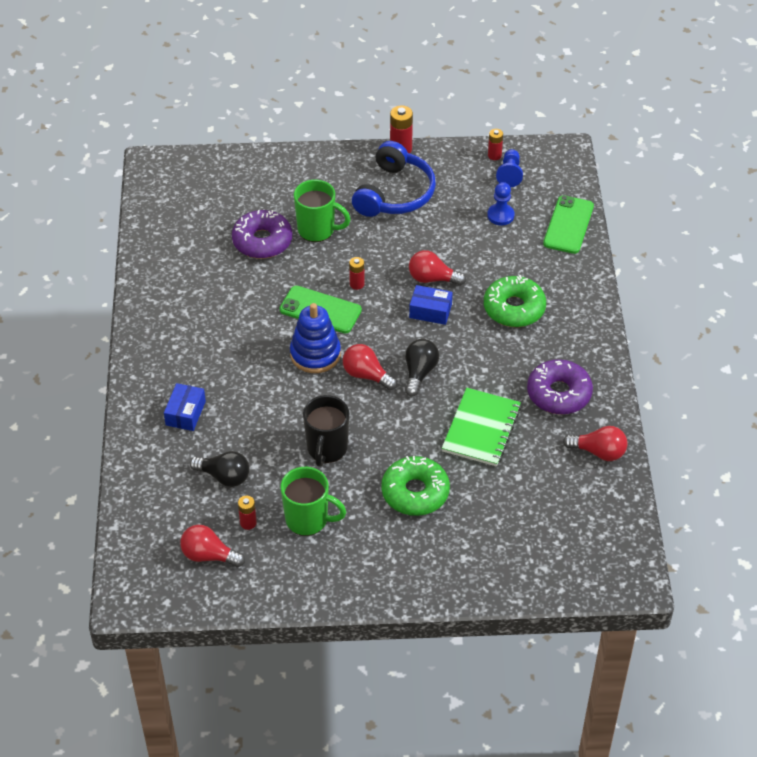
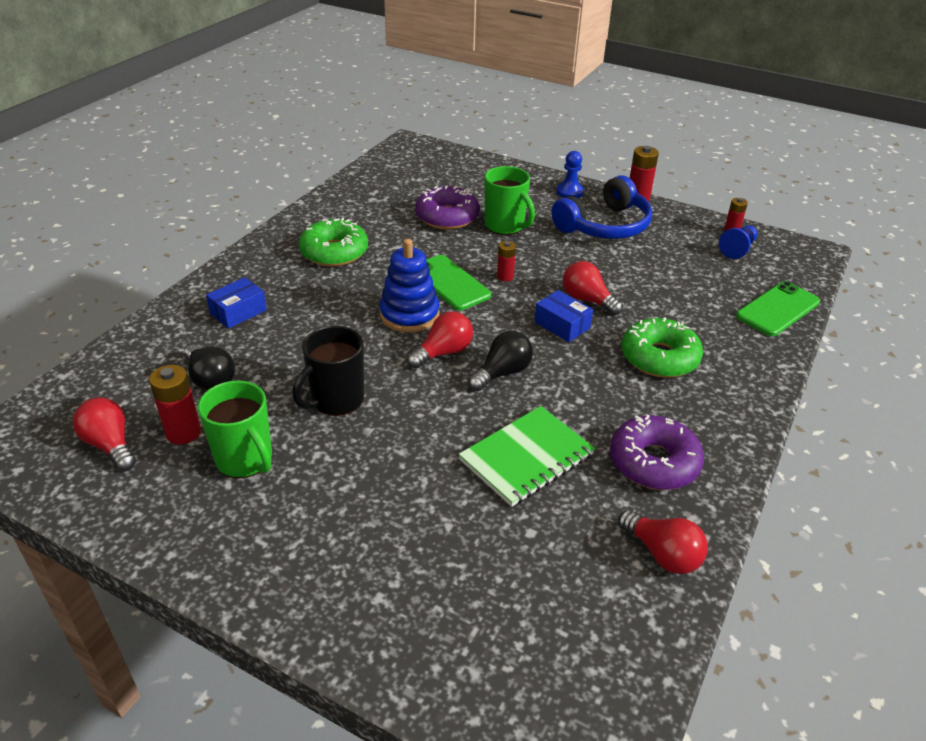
camera: 30 degrees right, 10 degrees down
(248, 523) = (183, 432): red battery -> red battery, size x1.60
(366, 375) = (443, 352): red light bulb -> red light bulb turned 75 degrees clockwise
(415, 492) = (389, 489): green donut -> green donut (334, 252)
(500, 215) = (703, 276): blue pawn -> blue pawn (569, 192)

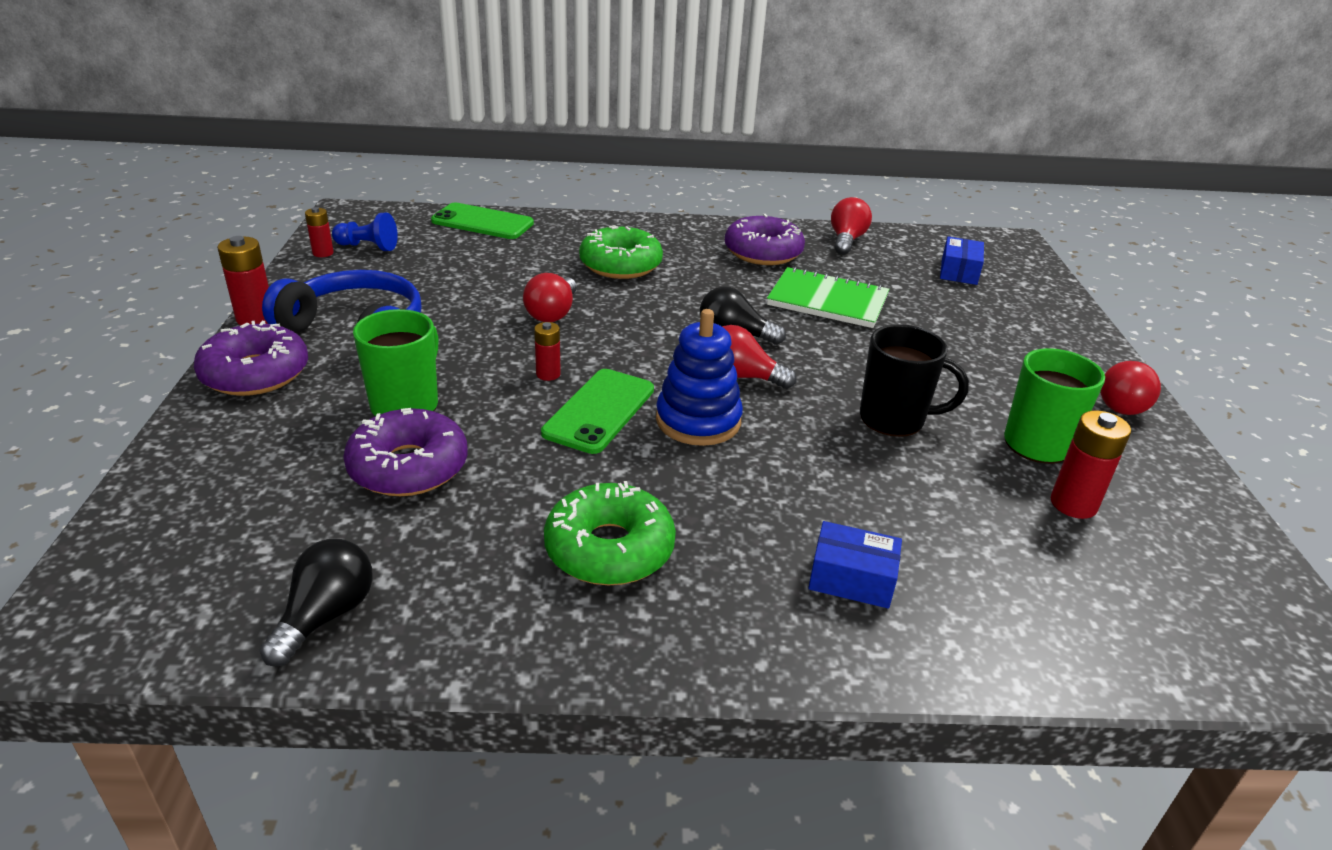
camera: 120 degrees left, 5 degrees down
(110, 445) = (1165, 552): red light bulb -> red light bulb (1120, 403)
(210, 379) = (987, 529): black light bulb -> black light bulb (326, 616)
(562, 325) = (616, 319): blue box -> blue box (959, 271)
(569, 192) = (255, 374): blue pawn -> purple donut

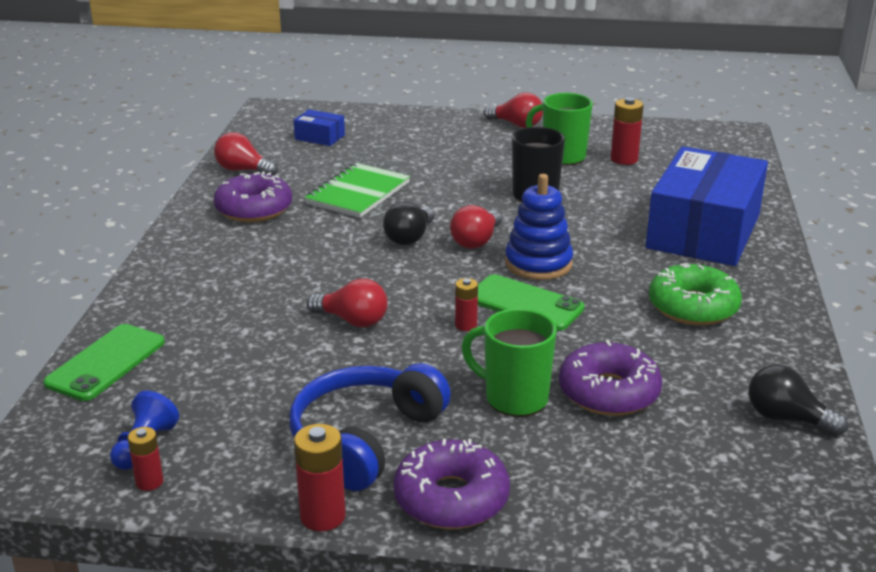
camera: 80 degrees left, 5 degrees down
(620, 265) = (256, 280): green donut -> none
(851, 579) = (704, 231): blue box -> blue box, size x2.45

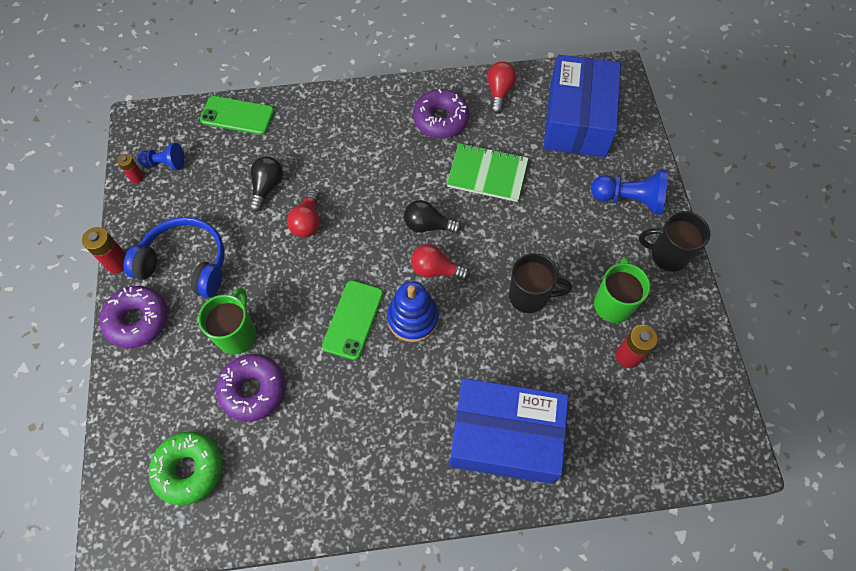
camera: 75 degrees right, 35 degrees up
(320, 137) = (577, 120): blue box -> blue box, size x2.45
(441, 130) = (629, 199): none -> blue pawn
(466, 325) = (316, 288): red battery -> none
(516, 125) = (667, 255): red light bulb -> black mug
(693, 307) = (376, 437): green donut -> green donut (189, 469)
(786, 418) = (241, 509): black light bulb -> black light bulb (267, 187)

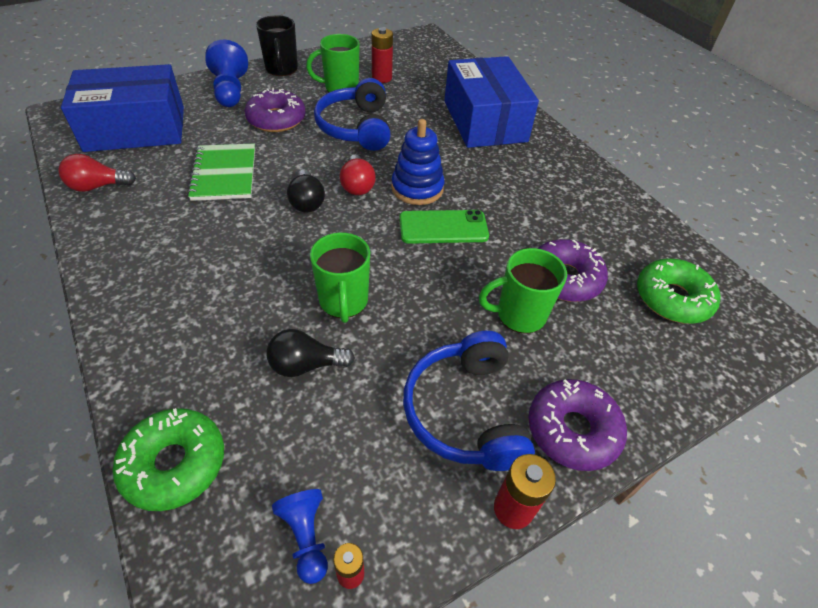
camera: 115 degrees left, 15 degrees down
(237, 116) = (174, 464): green phone -> green donut
(307, 222) = (343, 302): red light bulb -> green mug
(441, 119) = (149, 224): purple donut -> purple donut (276, 119)
(529, 296) = (355, 127): black mug -> blue headphones

